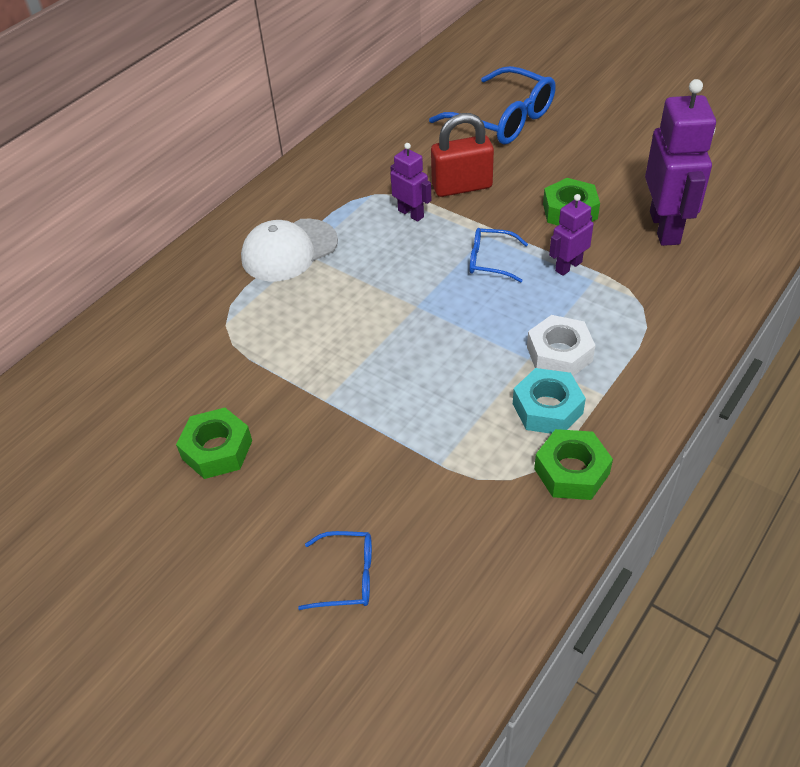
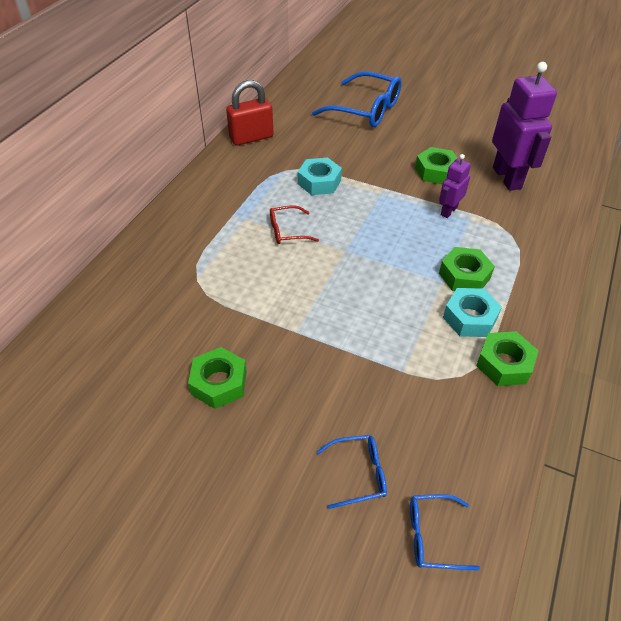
camera: 15 degrees left, 0 degrees up
(289, 250) = (232, 217): white cap -> none
(351, 274) = (287, 231): none -> red glasses
(411, 213) = (319, 182): purple robot -> turquoise nut
(462, 186) = (351, 160): red padlock -> red padlock (251, 137)
(490, 261) = (390, 212): blue glasses -> blue glasses (433, 536)
(559, 354) = (464, 276): white nut -> green nut

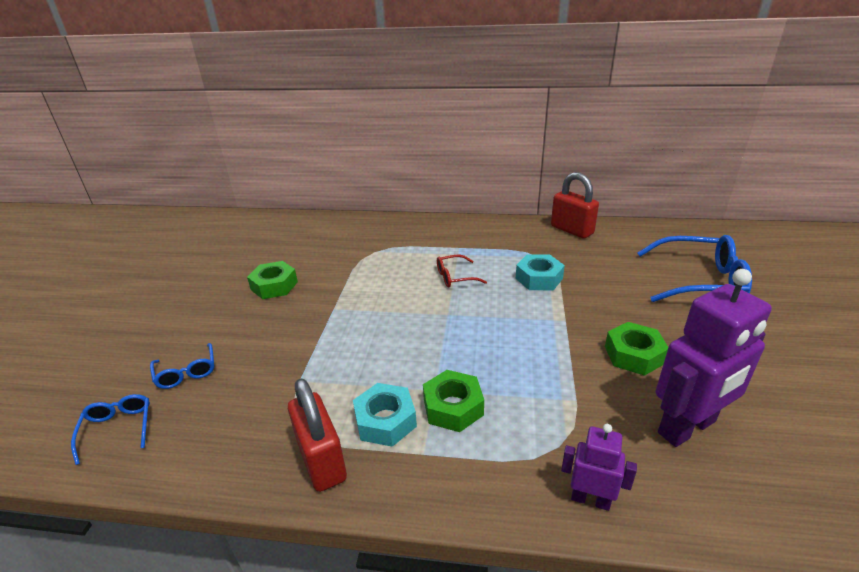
camera: 75 degrees right, 15 degrees down
(287, 231) = (455, 277): red glasses -> red glasses turned 75 degrees counterclockwise
(365, 110) = (699, 281): blue glasses -> blue glasses turned 90 degrees counterclockwise
(448, 211) = (563, 377): purple robot -> purple robot (590, 499)
(504, 364) = (322, 461): green nut -> red padlock

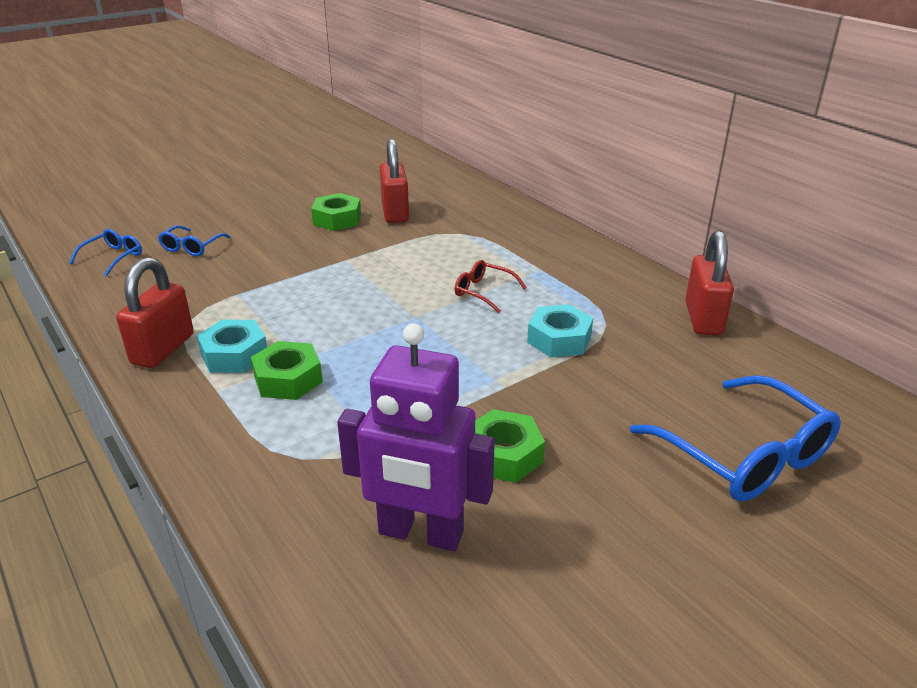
camera: 45 degrees right, 0 degrees up
(308, 260) = (395, 213): none -> red padlock
(590, 499) = (251, 502): purple robot -> none

